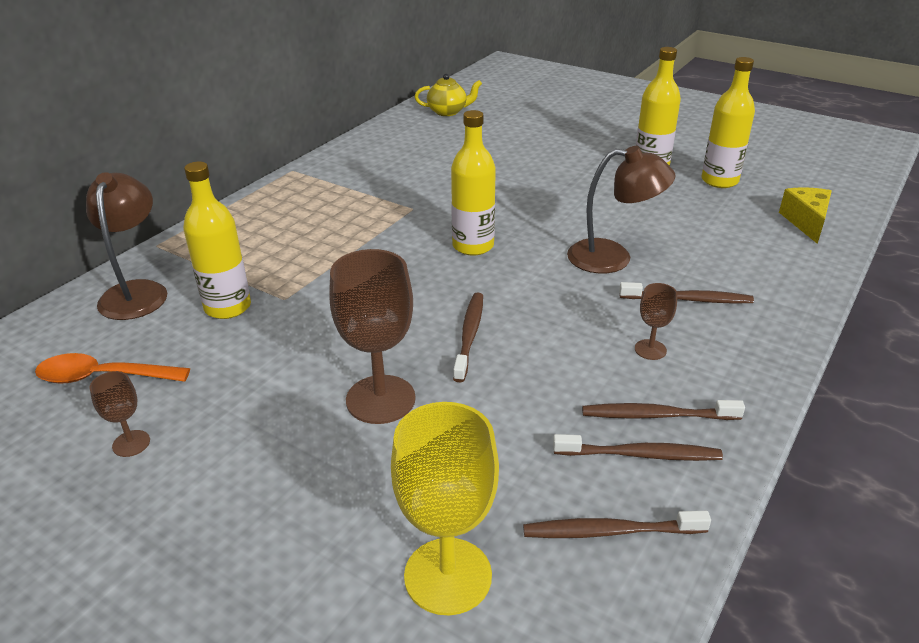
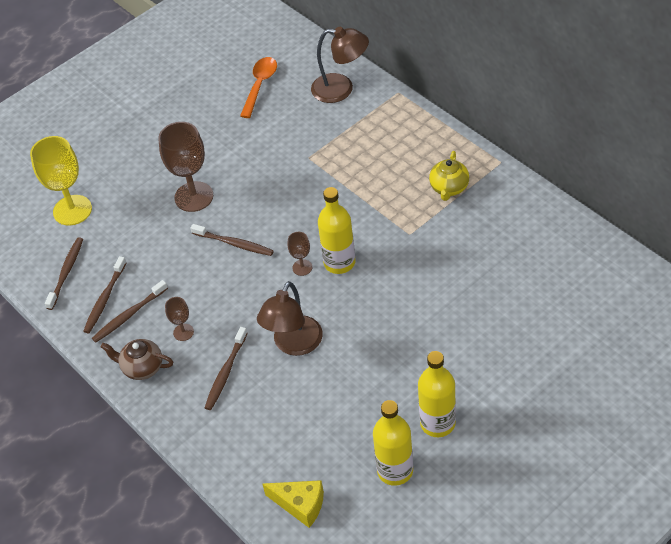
camera: 110 degrees right, 15 degrees up
(131, 443) = (202, 102): brown goblet -> brown goblet (302, 267)
(228, 307) = (308, 131): yellow bottle -> none
(448, 112) = (613, 285): yellow teapot -> yellow teapot (449, 188)
(656, 415) = (128, 316): brown toothbrush -> brown toothbrush turned 150 degrees counterclockwise
(735, 376) = (142, 367): none -> brown teapot

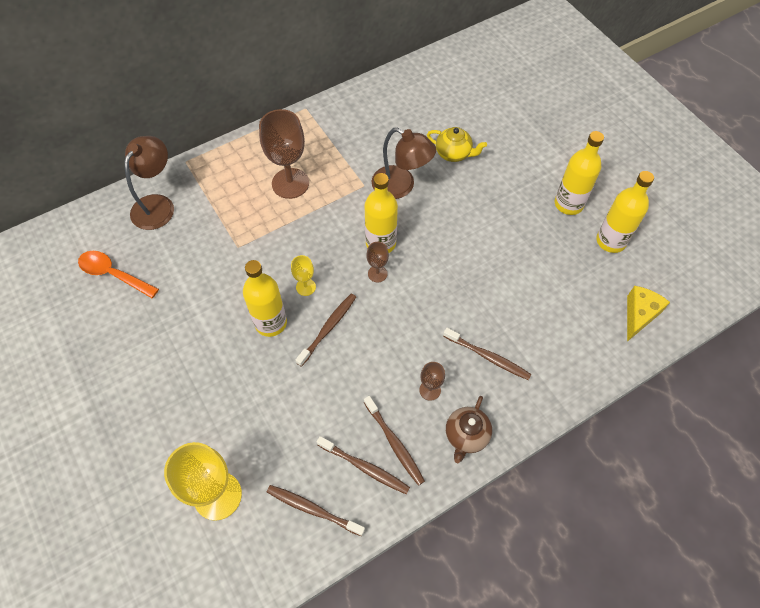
camera: 85 degrees left, 10 degrees up
(194, 197) = (249, 359): brown goblet -> brown goblet (290, 183)
(232, 202) = (271, 323): none -> yellow bottle
(275, 217) = (306, 287): none -> yellow goblet
(294, 344) = (467, 294): brown lamp -> brown lamp (401, 186)
(449, 188) = (321, 148): yellow teapot -> yellow teapot (454, 154)

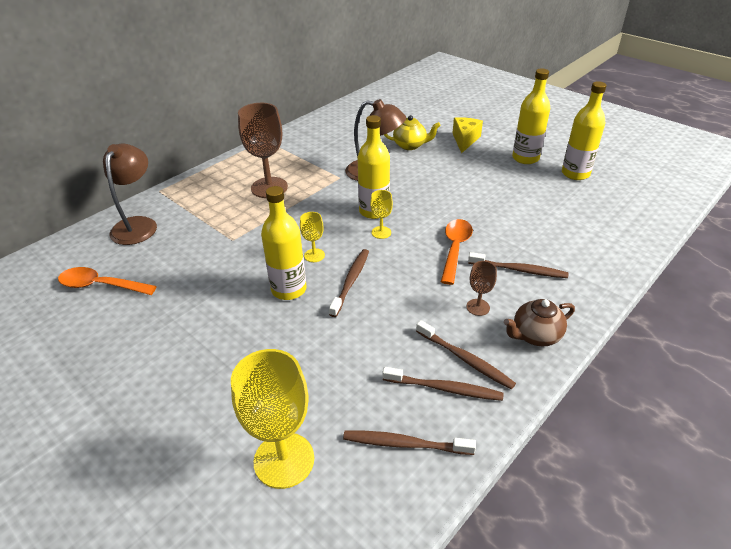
camera: 15 degrees left, 20 degrees down
(377, 274) = (381, 232): brown goblet -> yellow goblet
(439, 314) = (455, 249): none -> orange spoon
(466, 436) = (535, 336): brown teapot -> brown teapot turned 60 degrees clockwise
(639, 315) = (632, 214): yellow cheese -> yellow cheese (465, 140)

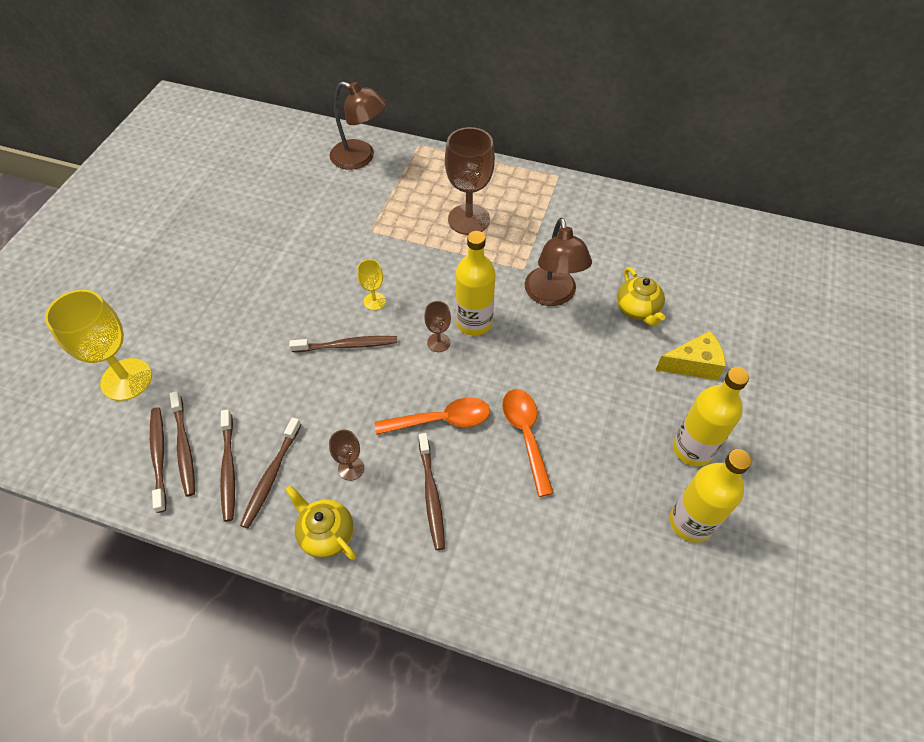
camera: 65 degrees right, 15 degrees up
(101, 285) = (273, 179): orange spoon -> orange spoon (526, 435)
(138, 225) = (360, 158): brown lamp -> brown lamp turned 45 degrees clockwise
(289, 289) = (317, 302): yellow bottle -> none
(381, 232) = (438, 342): yellow goblet -> brown goblet
(404, 420) = (184, 448): none -> brown toothbrush
(535, 336) = (326, 534): brown teapot -> yellow teapot

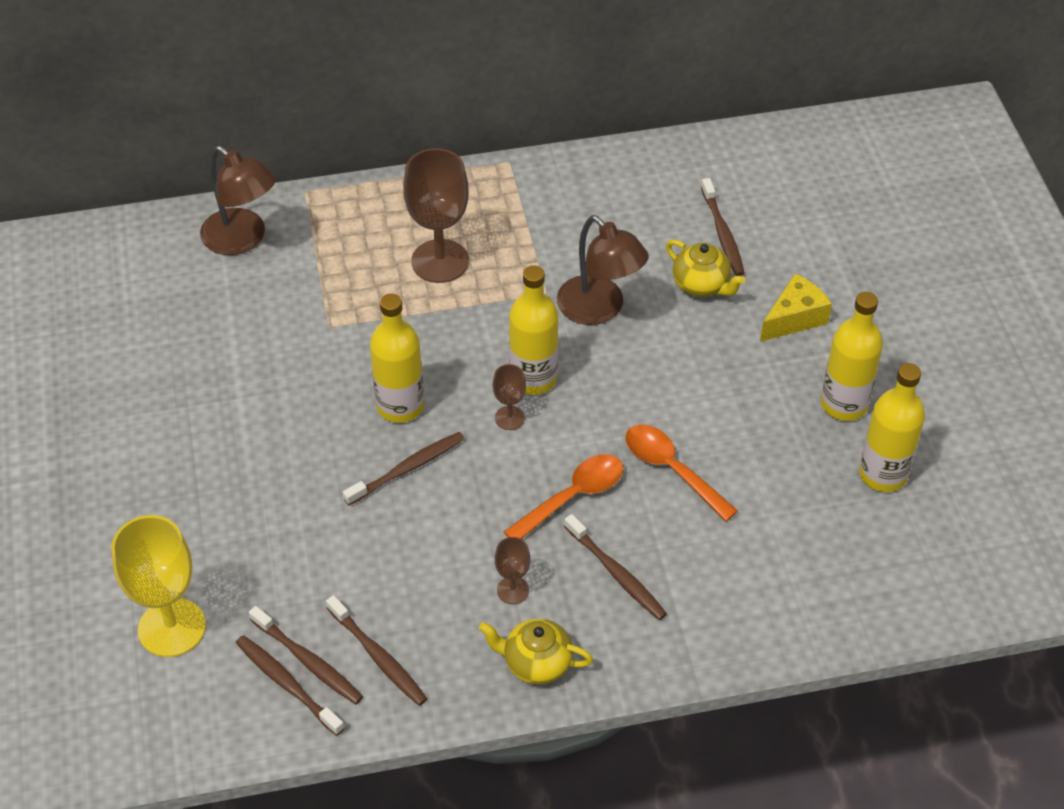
camera: 30 degrees left, 5 degrees down
(271, 477) = (432, 641): brown toothbrush -> brown toothbrush (722, 234)
(360, 158) = (243, 239): brown lamp -> brown lamp turned 45 degrees clockwise
(374, 301) = (400, 406): yellow goblet -> yellow bottle

